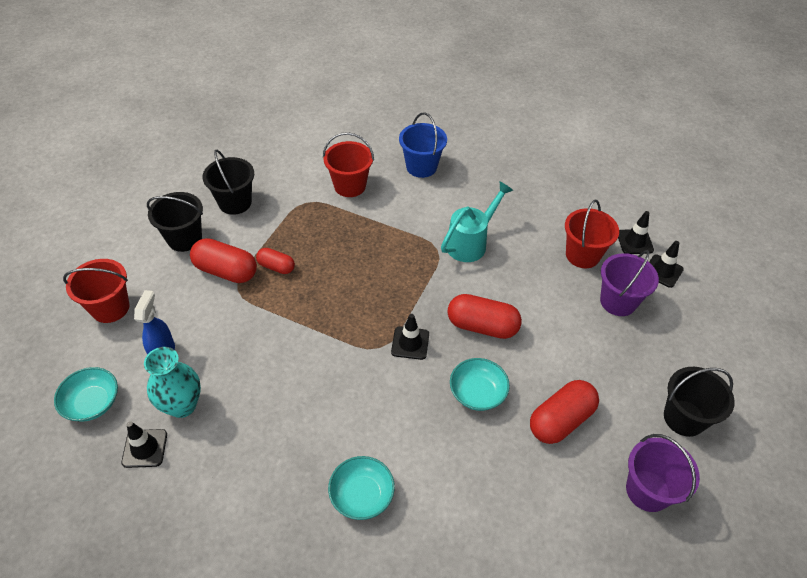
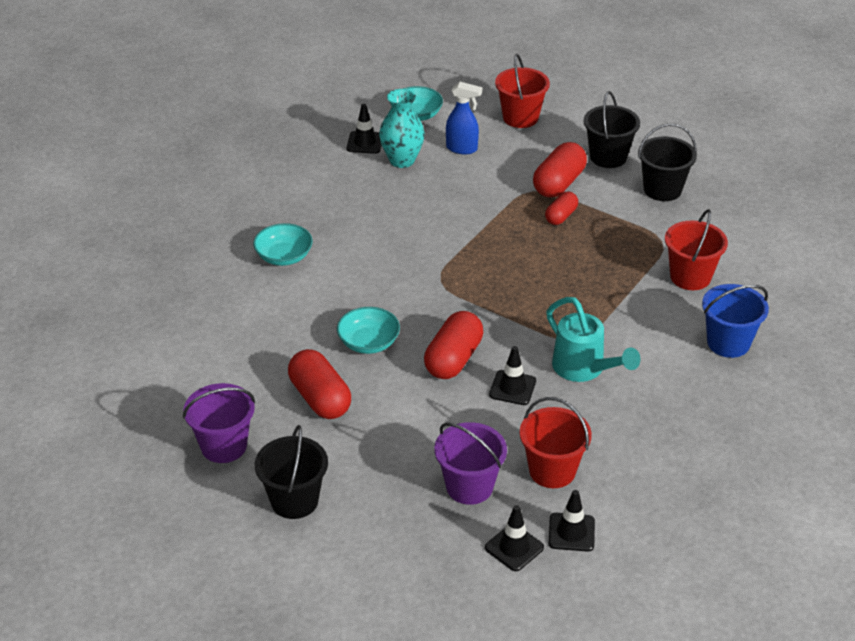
camera: 100 degrees right, 10 degrees down
(410, 343) = (441, 302): black traffic cone -> black traffic cone (512, 388)

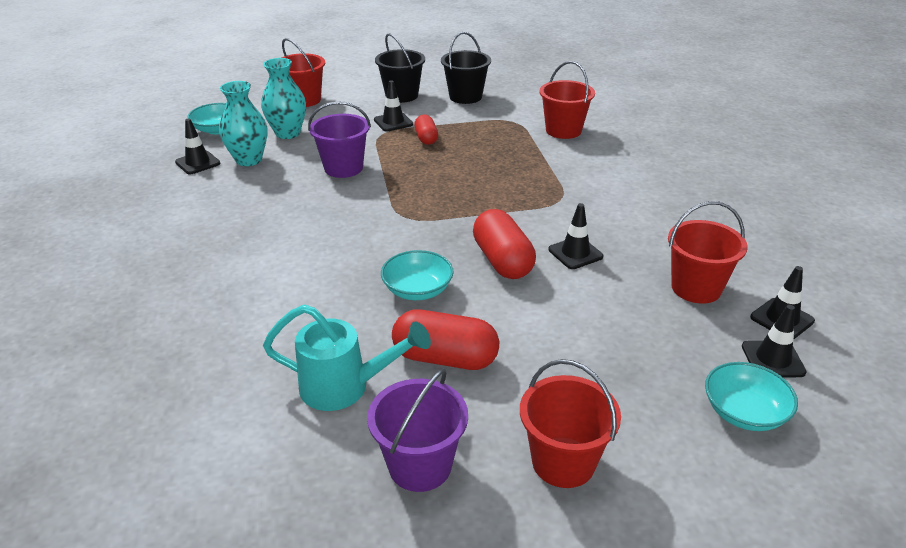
camera: 45 degrees left, 5 degrees down
(284, 256) = (239, 271): turquoise bowl -> turquoise bowl (744, 412)
(294, 500) = (563, 462): black bucket -> red bucket
(462, 149) = (288, 133): blue spray bottle -> turquoise vase
(469, 486) = (668, 340): purple bucket -> purple bucket (343, 168)
(559, 183) = (393, 122): red capsule -> black traffic cone
(584, 369) = (598, 213): turquoise watering can -> turquoise watering can (345, 387)
(728, 343) = (647, 151): blue bucket -> none

